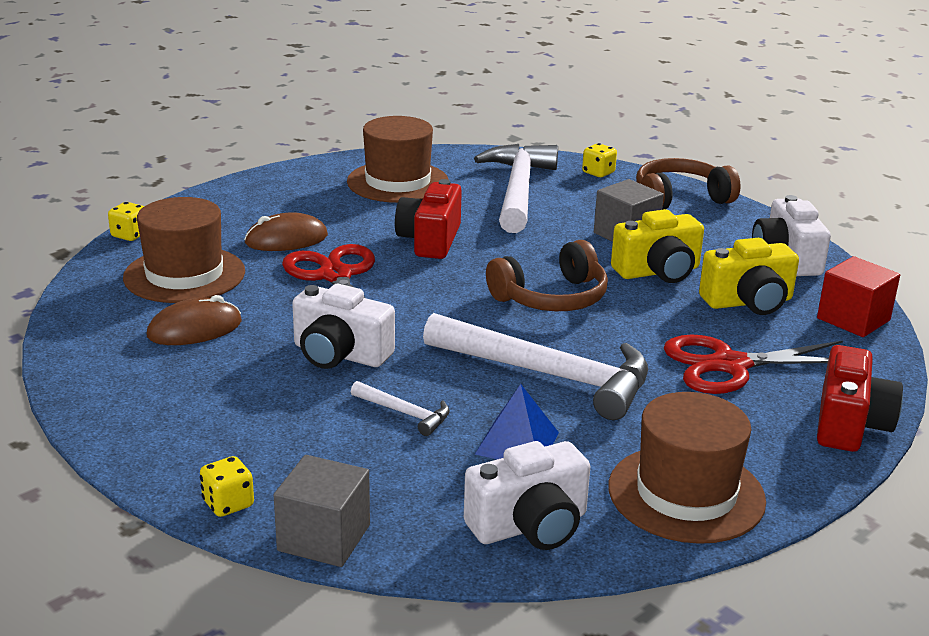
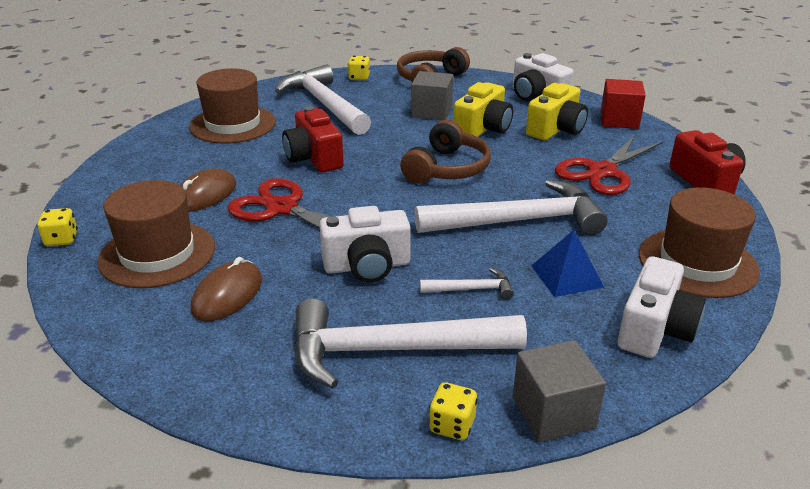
camera: 35 degrees left, 5 degrees up
(263, 429) = (392, 350): none -> white hammer

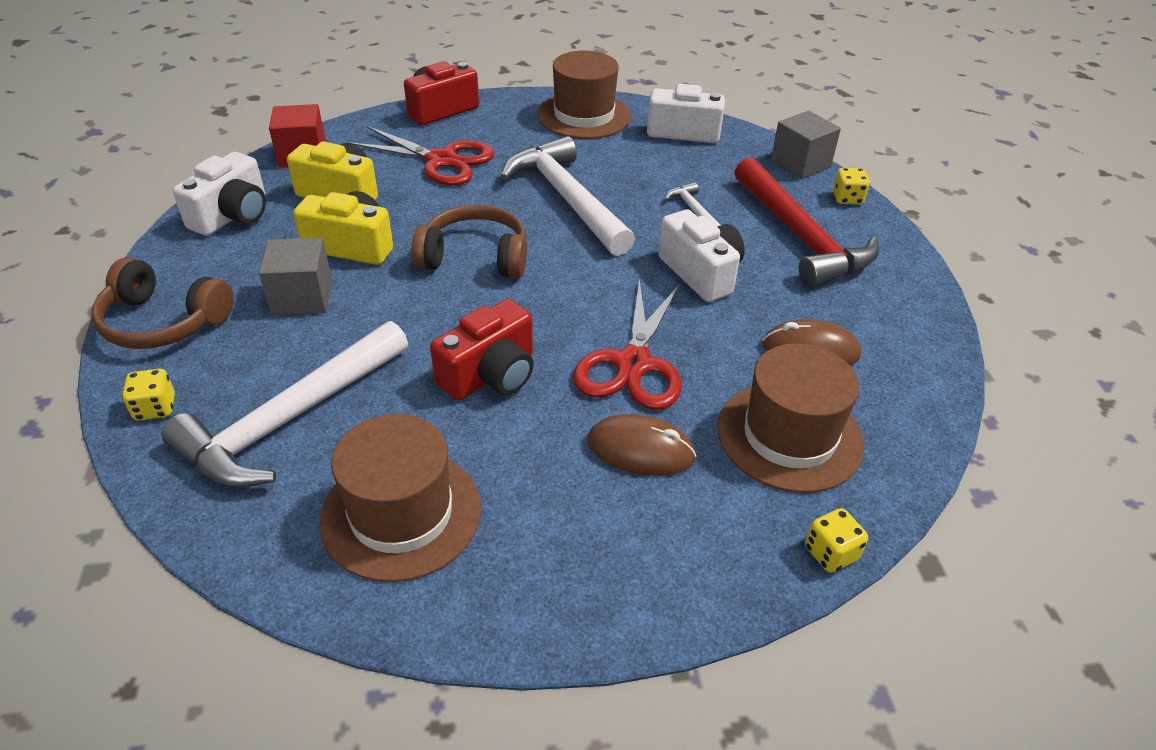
camera: 110 degrees left, 10 degrees up
(392, 350) = (800, 236): white hammer -> red hammer
(566, 276) = (642, 168): blue pyramid -> none

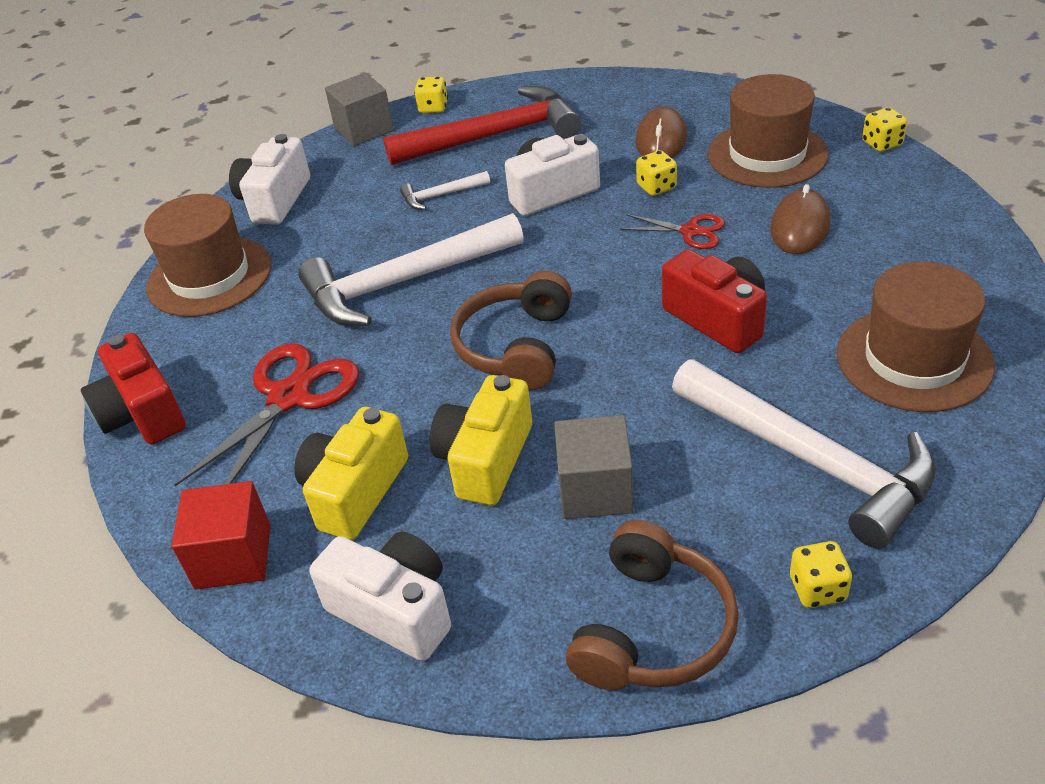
camera: 80 degrees left, 0 degrees up
(633, 364) = (690, 231): red scissors -> red scissors, size x0.55
(714, 343) = (656, 187): none -> yellow dice

